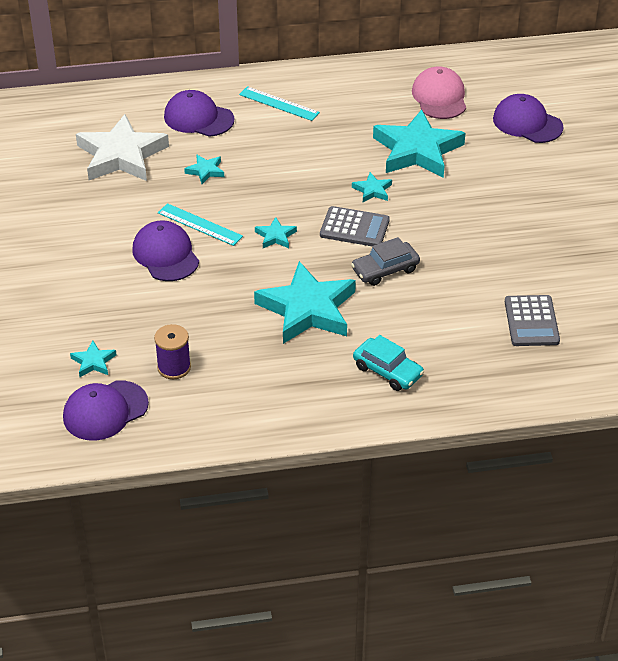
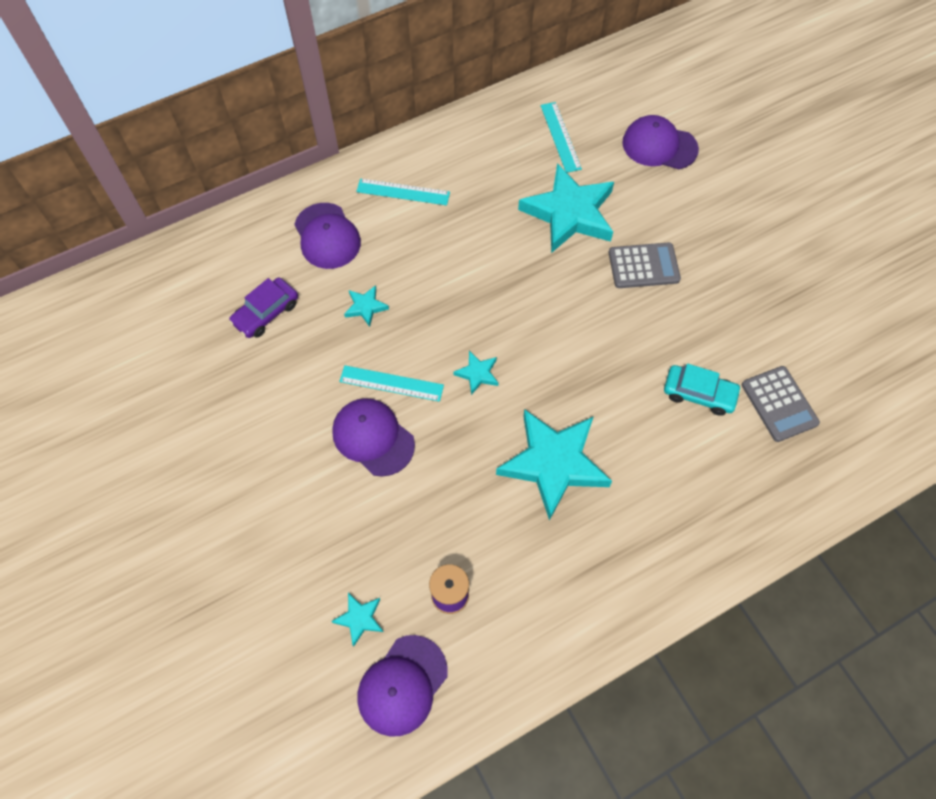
camera: 20 degrees left, 20 degrees up
(121, 155) = (266, 313): white star -> purple car
(198, 118) = (327, 236): purple cap -> purple cap turned 120 degrees counterclockwise
(354, 228) = (552, 336): grey calculator -> grey calculator (643, 266)
(372, 190) = (548, 280): turquoise star -> none
(385, 270) = (608, 383): grey car -> none
(387, 371) = (671, 520): turquoise car -> turquoise car (699, 393)
(439, 97) = (560, 137): pink cap -> turquoise ruler

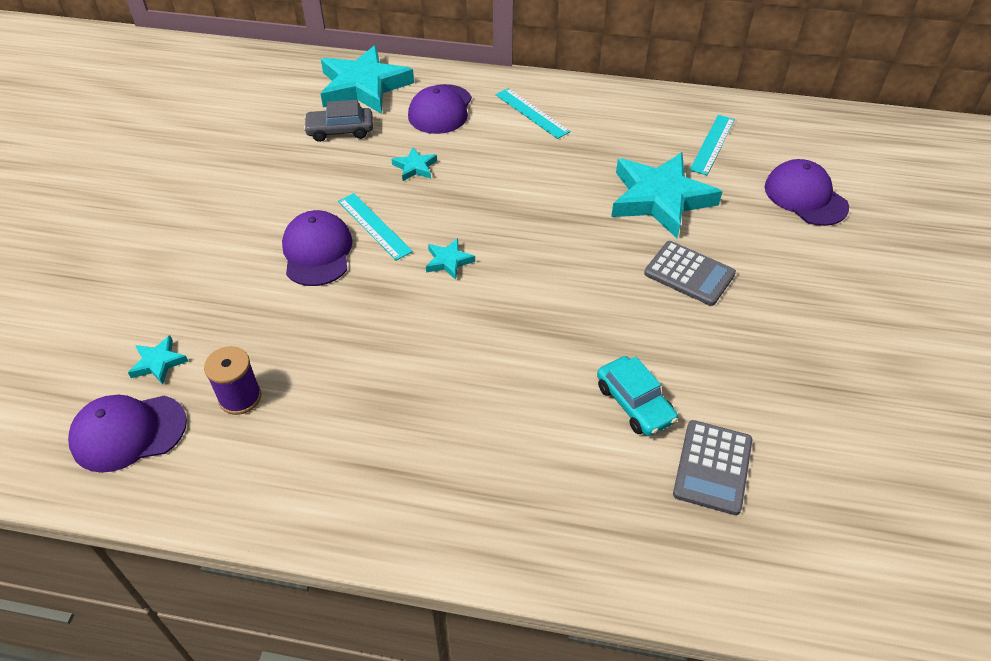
camera: 40 degrees right, 15 degrees down
(266, 313) = (340, 130): purple car -> grey car
(553, 463) = (436, 365): turquoise star -> turquoise star (364, 86)

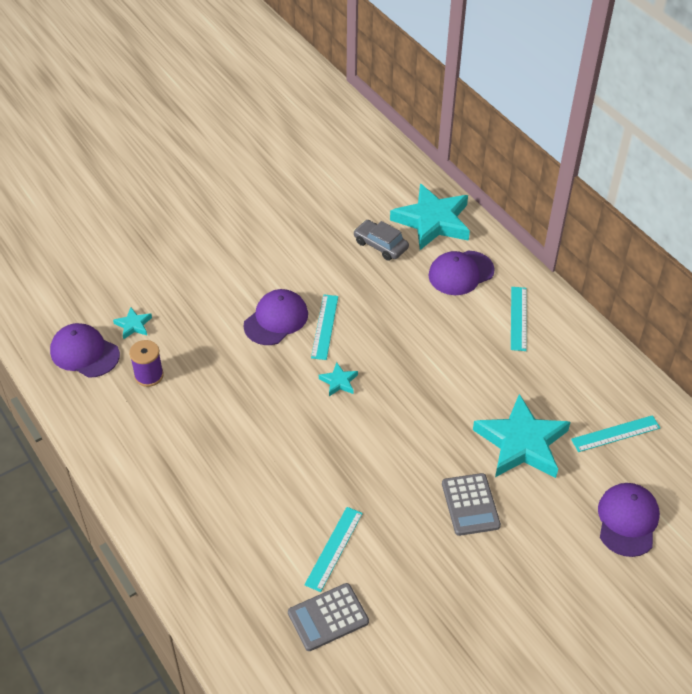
camera: 45 degrees right, 0 degrees up
(415, 167) = (394, 304): turquoise star -> none
(635, 403) = (333, 548): turquoise car -> turquoise ruler

